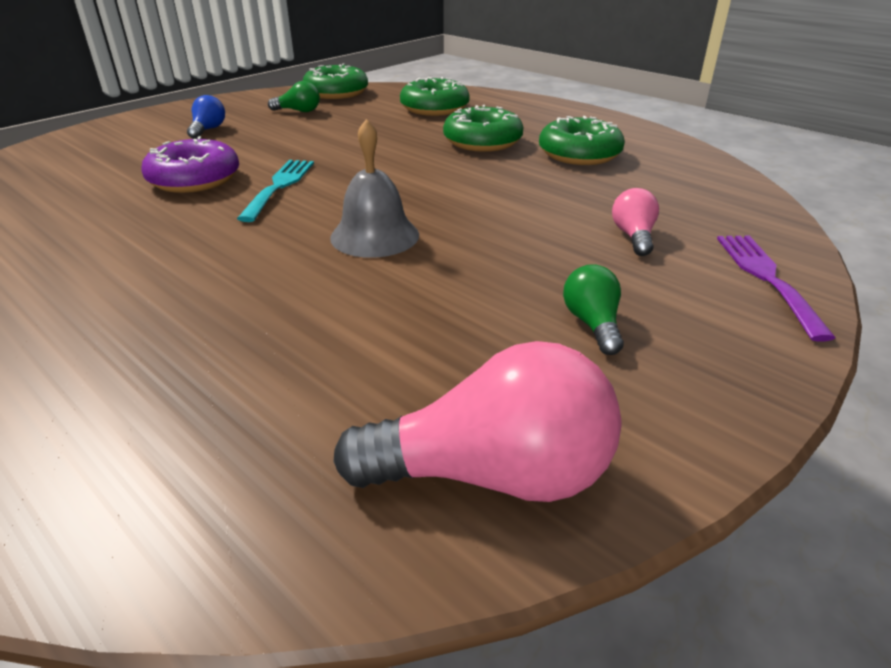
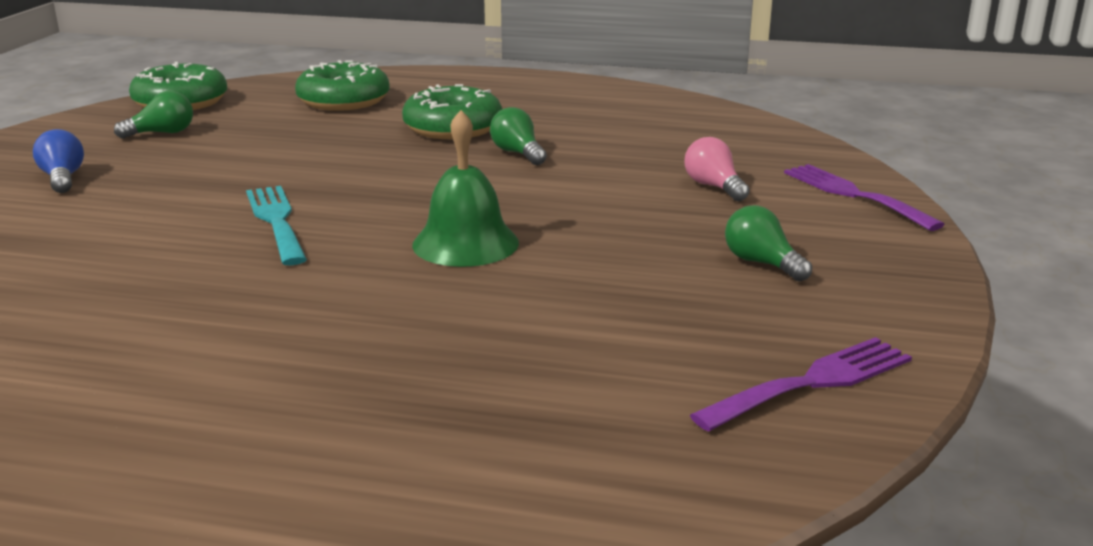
camera: 30 degrees left, 10 degrees down
(194, 179) = (146, 237): purple donut -> none
(375, 235) = (465, 243): grey bell -> green bell
(493, 474) = (812, 382): pink light bulb -> purple fork
(504, 171) = (518, 153): none -> green light bulb
(579, 154) = (573, 122): green donut -> none

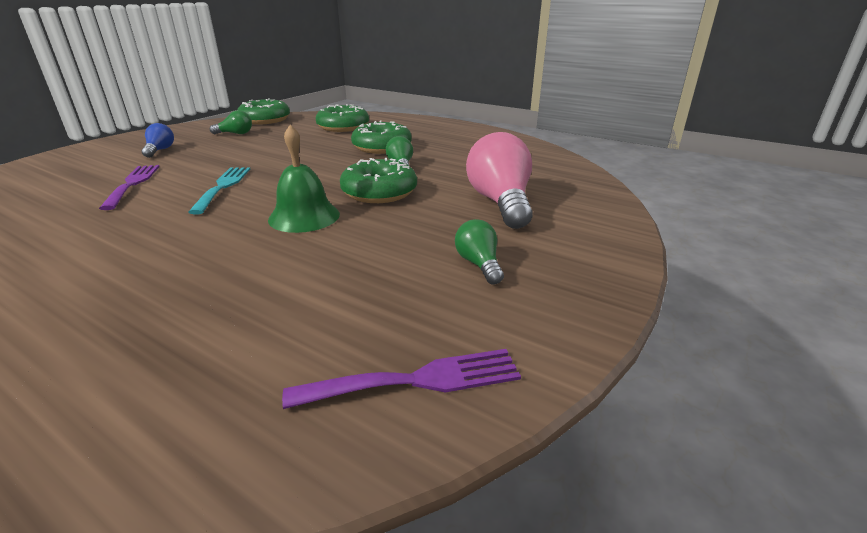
camera: 20 degrees right, 5 degrees up
(532, 195) = (379, 192): none -> green donut
(714, 187) = (500, 203): pink light bulb -> pink light bulb, size x1.96
(853, 195) = (597, 223): purple fork -> purple fork (132, 184)

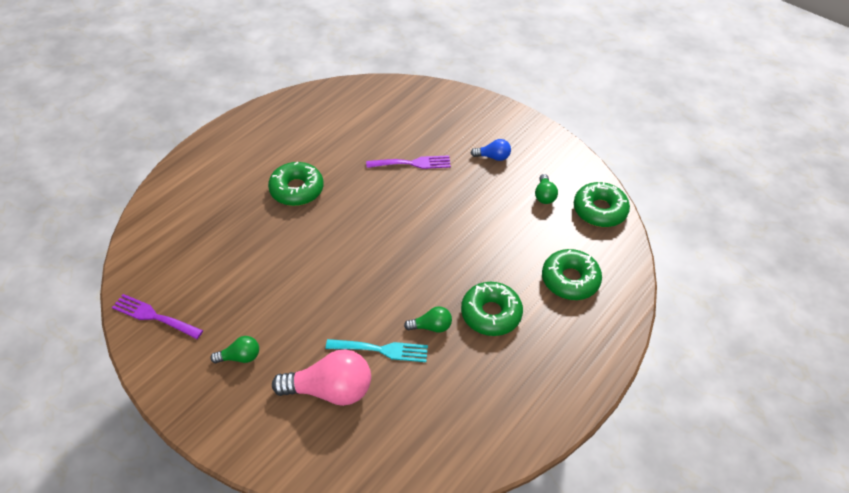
camera: 95 degrees right, 20 degrees up
(223, 187) = (398, 213): turquoise fork -> turquoise fork (382, 350)
(304, 216) = (333, 265): green bell -> none
(379, 192) = (369, 308): green donut -> green donut (296, 190)
(416, 380) = (154, 316): purple fork -> purple fork turned 120 degrees clockwise

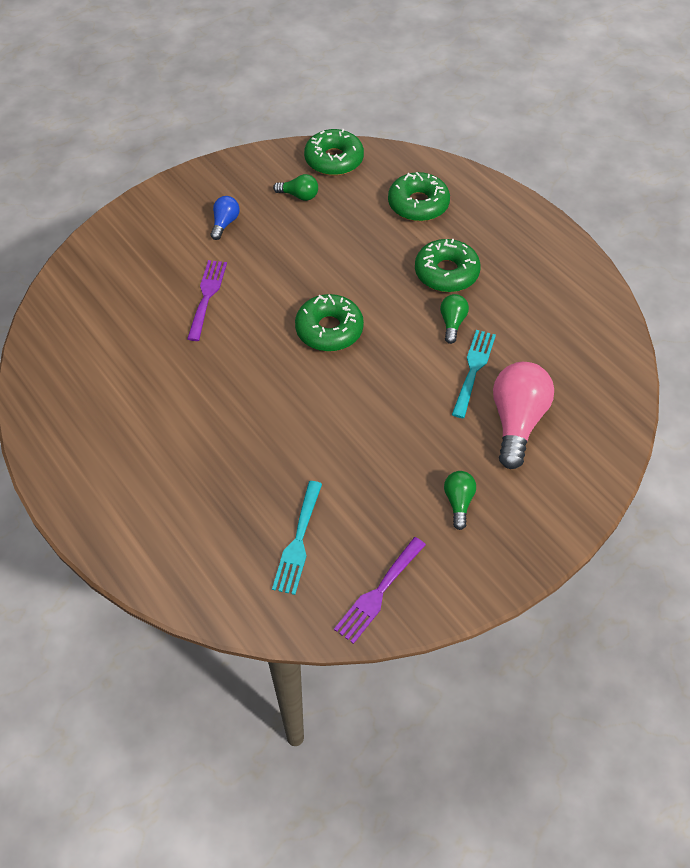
camera: 75 degrees left, 5 degrees up
(194, 261) = (298, 542): none -> turquoise fork
(296, 190) = (209, 418): green donut -> green donut (329, 330)

